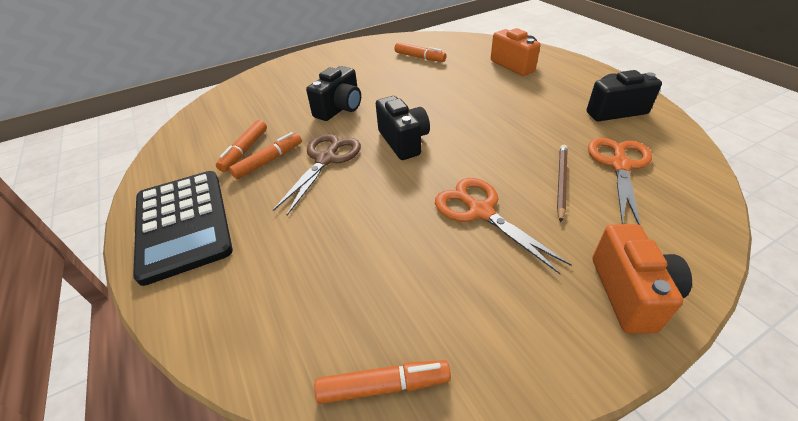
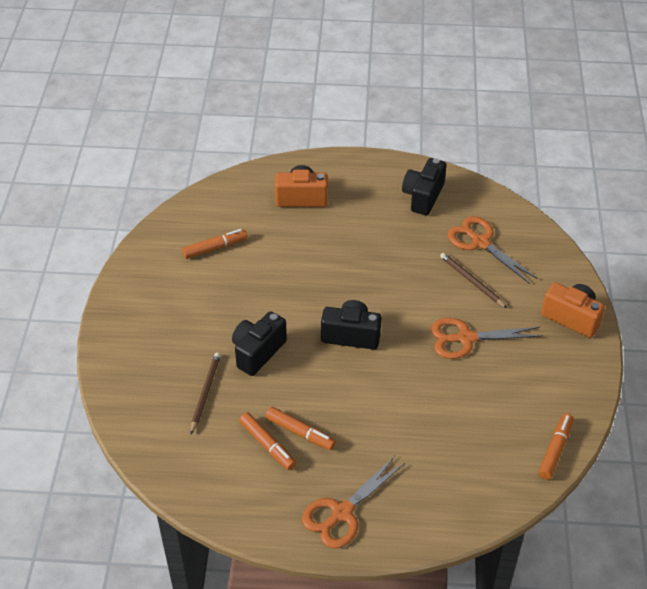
camera: 60 degrees left, 5 degrees up
(183, 224) = (342, 513): black calculator -> orange scissors
(269, 161) = (300, 432): orange marker -> orange marker turned 135 degrees clockwise
(280, 105) = (205, 393): none -> brown pencil
(326, 159) = (332, 394): brown scissors -> none
(340, 109) = (258, 352): black camera -> black camera turned 120 degrees counterclockwise

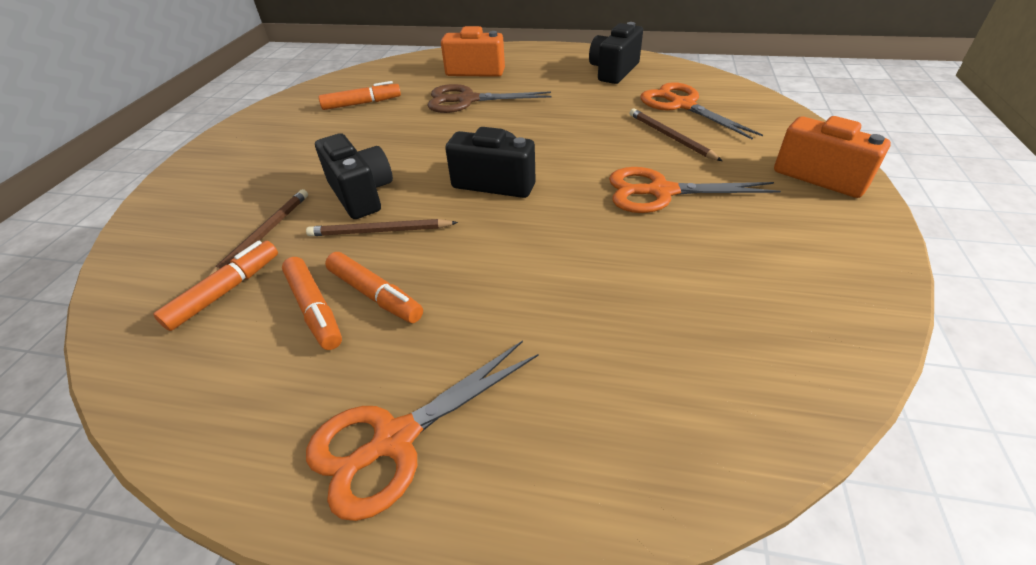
camera: 10 degrees right, 5 degrees down
(258, 352) = (361, 194): black camera -> black camera turned 105 degrees clockwise
(284, 384) = (380, 231): none -> brown pencil
(305, 241) = (467, 100): none -> brown scissors
(555, 450) = (833, 354): orange marker -> orange marker (226, 291)

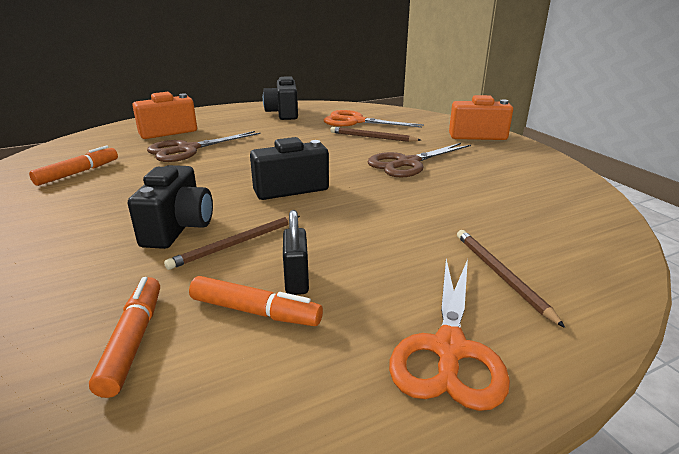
camera: 40 degrees left, 15 degrees down
(263, 235) = (111, 287): brown pencil -> brown pencil (501, 275)
(361, 194) = (178, 228): black camera -> black camera turned 75 degrees clockwise
(375, 295) = (296, 281): orange marker -> black padlock
(661, 192) = (408, 163): orange scissors -> brown scissors

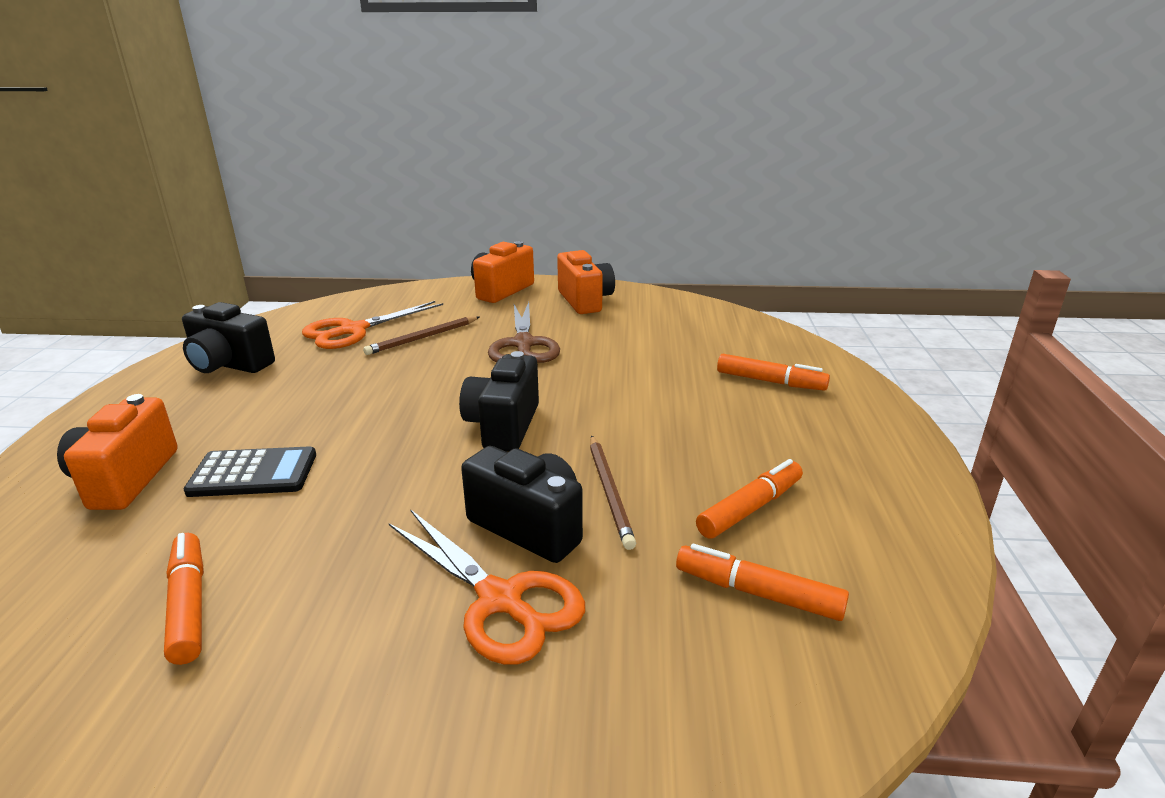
camera: 60 degrees left, 0 degrees up
(188, 149) = (253, 473): brown scissors -> black calculator
(296, 281) = (713, 473): black padlock -> none
(449, 349) = (849, 435): orange scissors -> orange scissors (500, 600)
(501, 275) = (770, 381): brown pencil -> orange marker
(514, 162) = (585, 301): none -> orange camera

